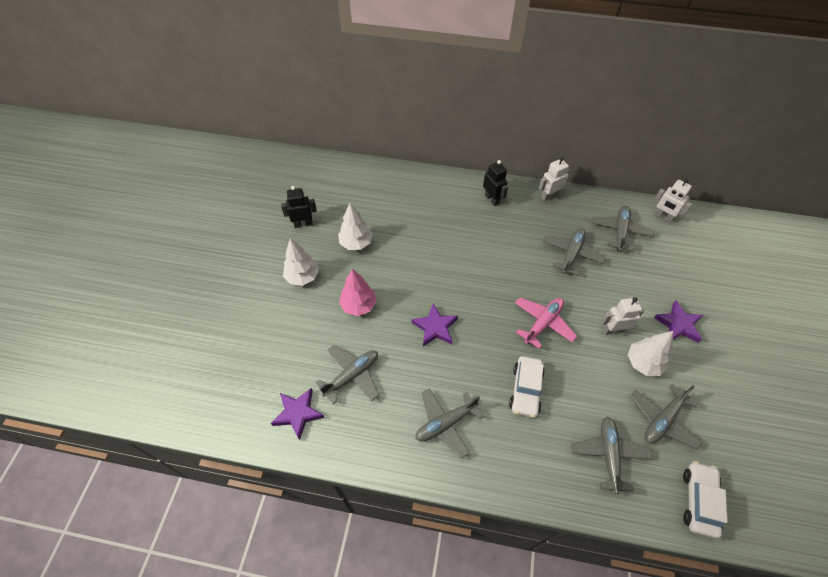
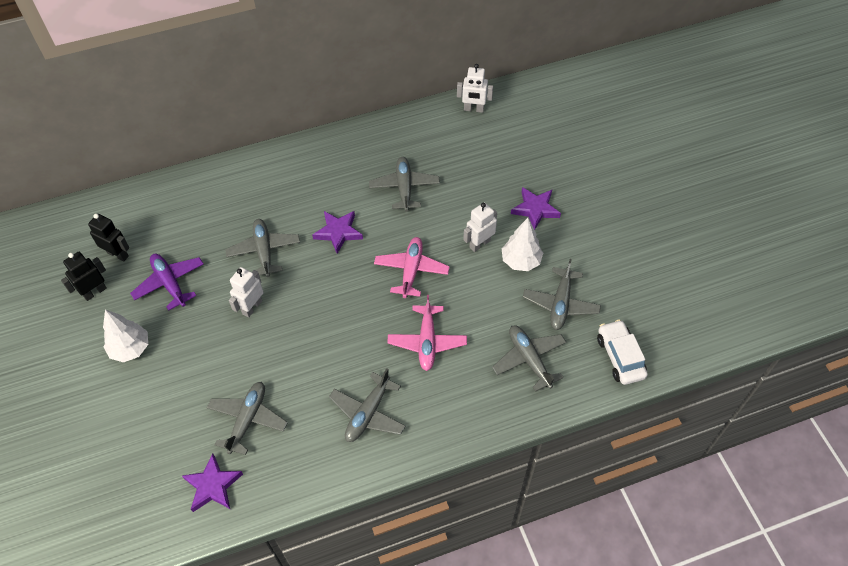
camera: 30 degrees left, 0 degrees up
(356, 243) = (170, 283): white tree -> purple plane
(358, 305) = (212, 347): pink tree -> none
(435, 327) = (307, 328): purple star -> purple star (338, 232)
(492, 199) = (294, 167): black robot -> black robot (118, 254)
(525, 390) = (427, 342): white car -> pink plane
(549, 196) = (351, 137): white robot -> white robot (252, 307)
(620, 231) = (440, 143): grey plane -> grey plane (264, 251)

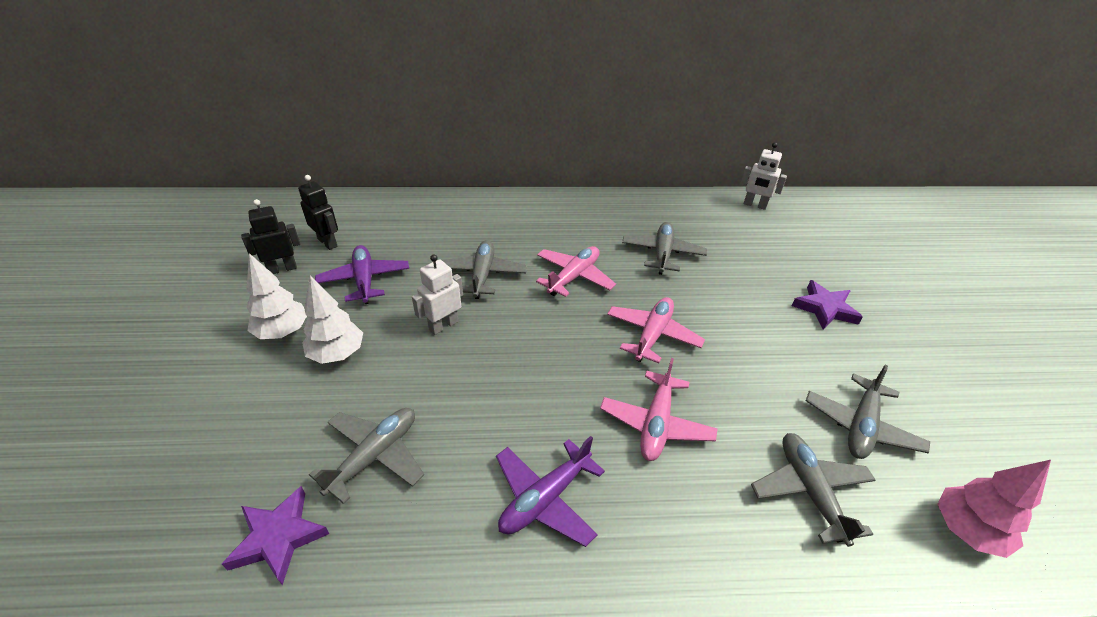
camera: 15 degrees right, 15 degrees down
(338, 232) = (574, 277): purple star -> pink plane
(368, 413) = (545, 498): grey plane -> purple plane
(479, 244) = (747, 327): white robot -> none
(520, 261) = (802, 359): white tree -> white tree (337, 354)
(620, 357) = (966, 530): white car -> pink tree

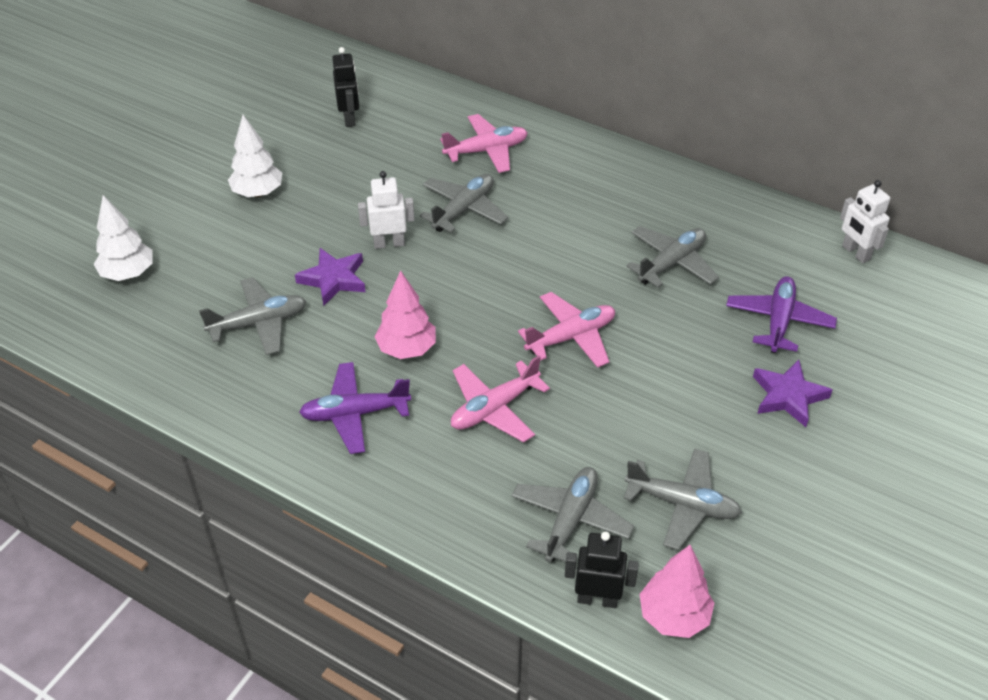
camera: 35 degrees right, 5 degrees up
(278, 537) = (163, 345): purple star -> purple star (333, 279)
(282, 269) = (294, 131): black robot -> black robot (597, 599)
(337, 354) = (286, 230): white tree -> white tree (128, 273)
(364, 280) = (354, 171): purple plane -> purple plane (778, 321)
(537, 409) = (406, 349): none -> pink tree
(574, 277) = (550, 249): pink plane -> pink plane (486, 151)
(861, 426) = (682, 504): grey plane -> grey plane turned 135 degrees counterclockwise

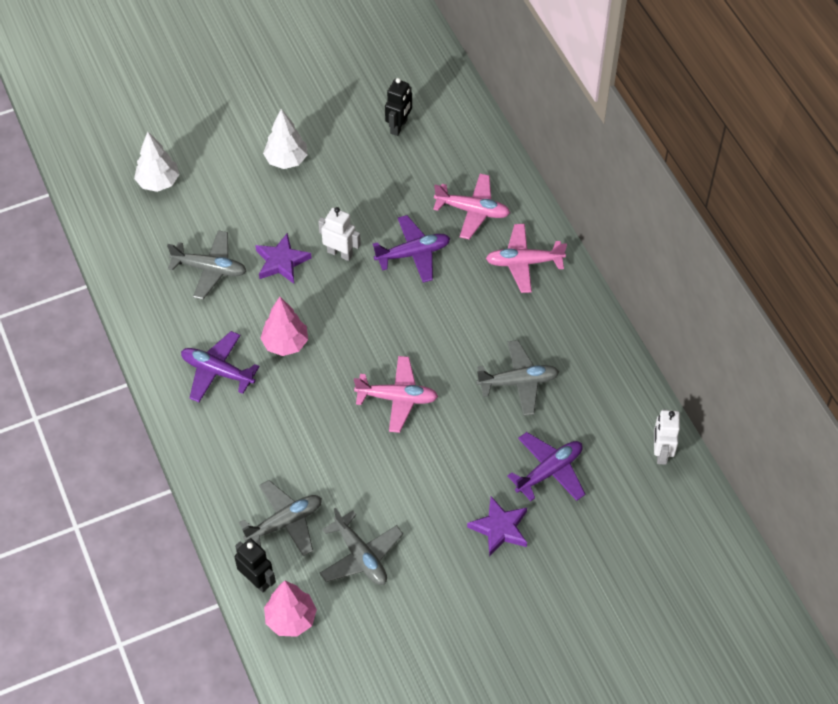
camera: 35 degrees right, 10 degrees up
(464, 210) = (413, 254): grey plane -> purple plane
(494, 408) = (304, 420): pink plane -> pink plane (524, 262)

